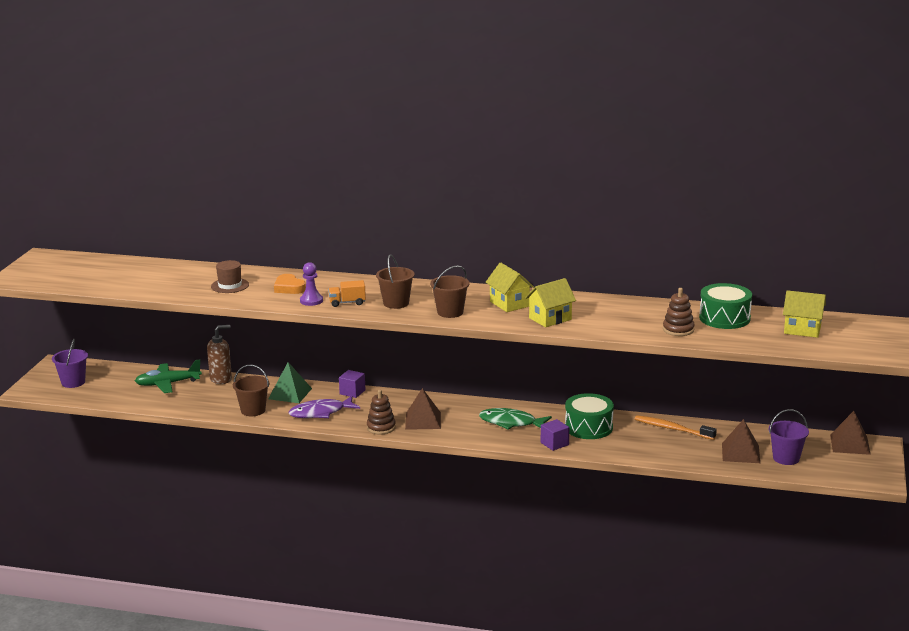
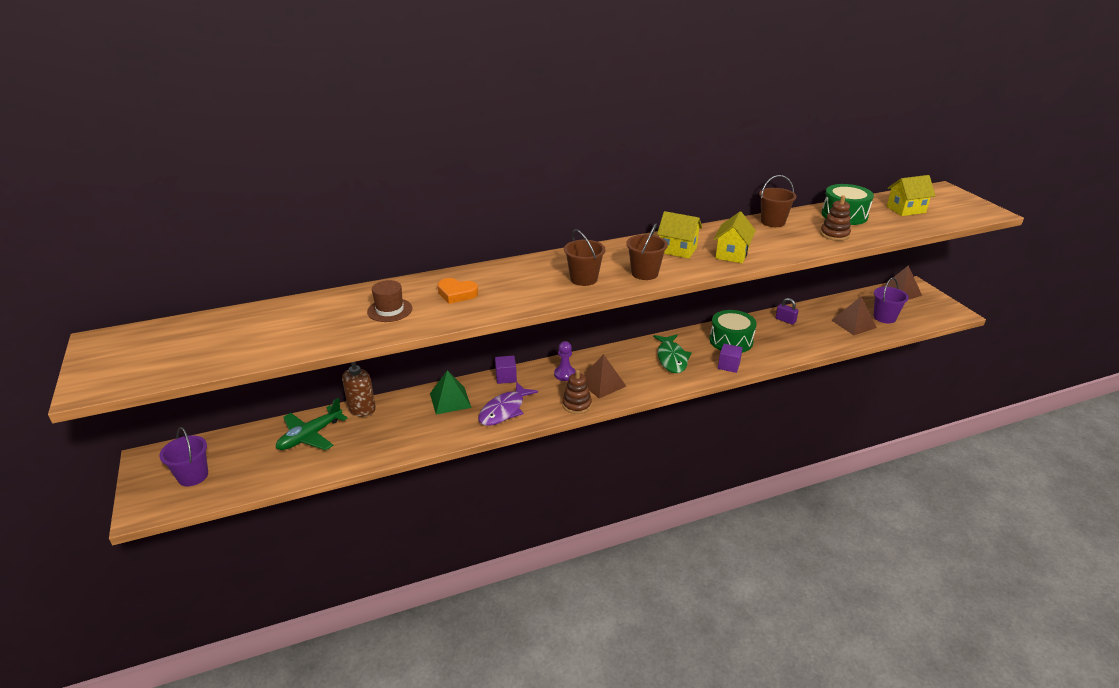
camera: 35 degrees left, 10 degrees up
(253, 410) = (436, 433): brown bucket -> brown bucket (773, 222)
(311, 301) = (500, 301): purple pawn -> purple pawn (565, 374)
(347, 303) = (538, 292): orange truck -> none
(511, 423) = (671, 358): green fish -> green fish turned 75 degrees counterclockwise
(672, 429) = (785, 320): orange toothbrush -> purple padlock

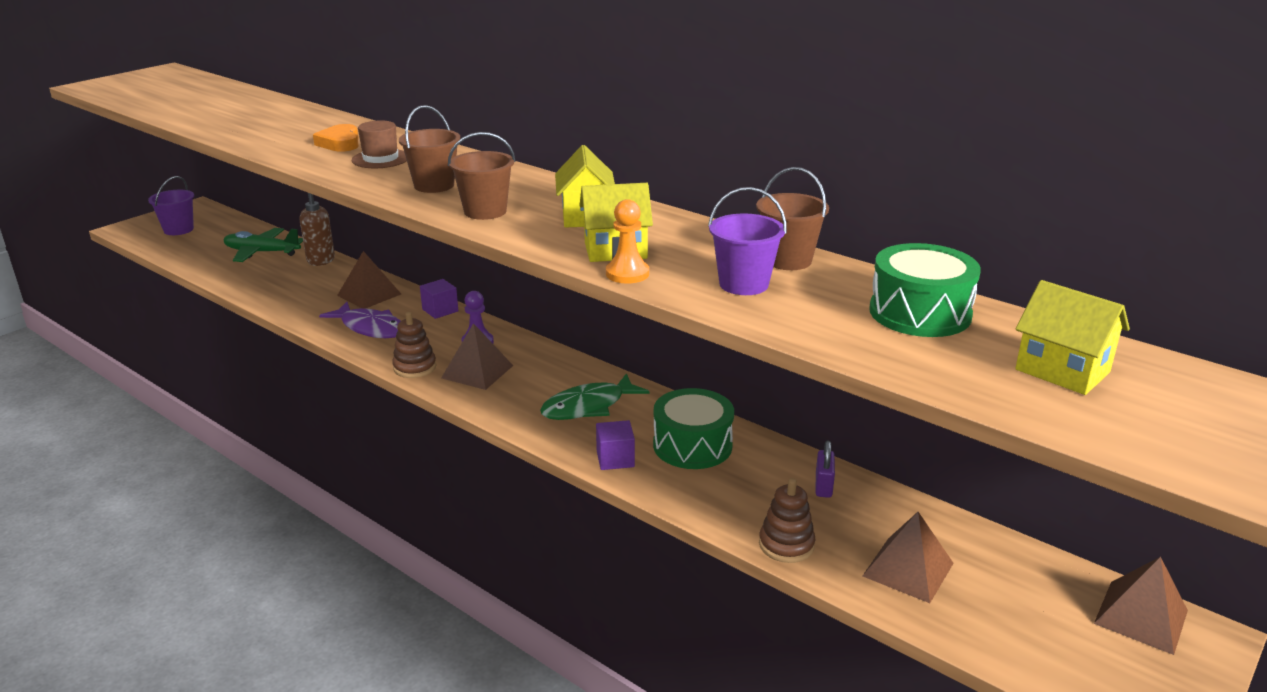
camera: 60 degrees right, 5 degrees down
(389, 310) = (281, 129): brown hat -> brown hat (380, 159)
(450, 400) = (369, 294): green pyramid -> brown pyramid
(504, 410) = (370, 328): purple fish -> purple fish turned 150 degrees counterclockwise
(764, 258) = (627, 274): none -> orange pawn
(834, 234) = (809, 315): brown stacking toy -> brown stacking toy (786, 545)
(884, 317) = (988, 608): purple bucket -> purple bucket (743, 284)

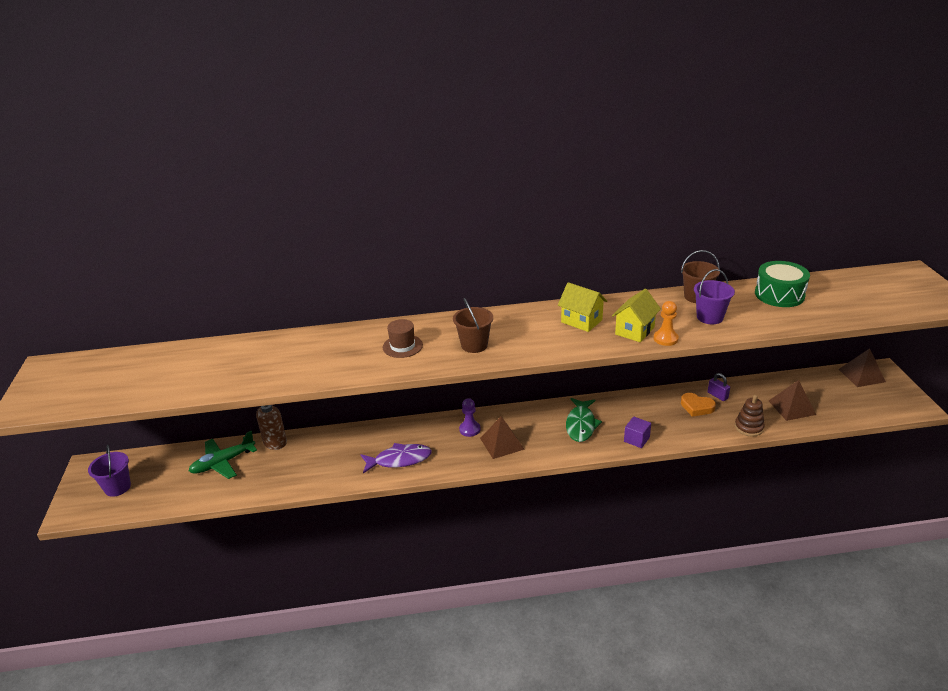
camera: 45 degrees left, 5 degrees up
(340, 143) = (351, 350): orange heart -> orange heart (696, 407)
(369, 294) = (355, 443): brown pyramid -> none
(415, 367) = (469, 463): brown stacking toy -> none
(440, 310) = (413, 426): purple cube -> none
(485, 211) = (536, 344): brown bucket -> none
(692, 445) = (650, 412): green drum -> none
(1062, 371) = (853, 293): yellow house -> none

